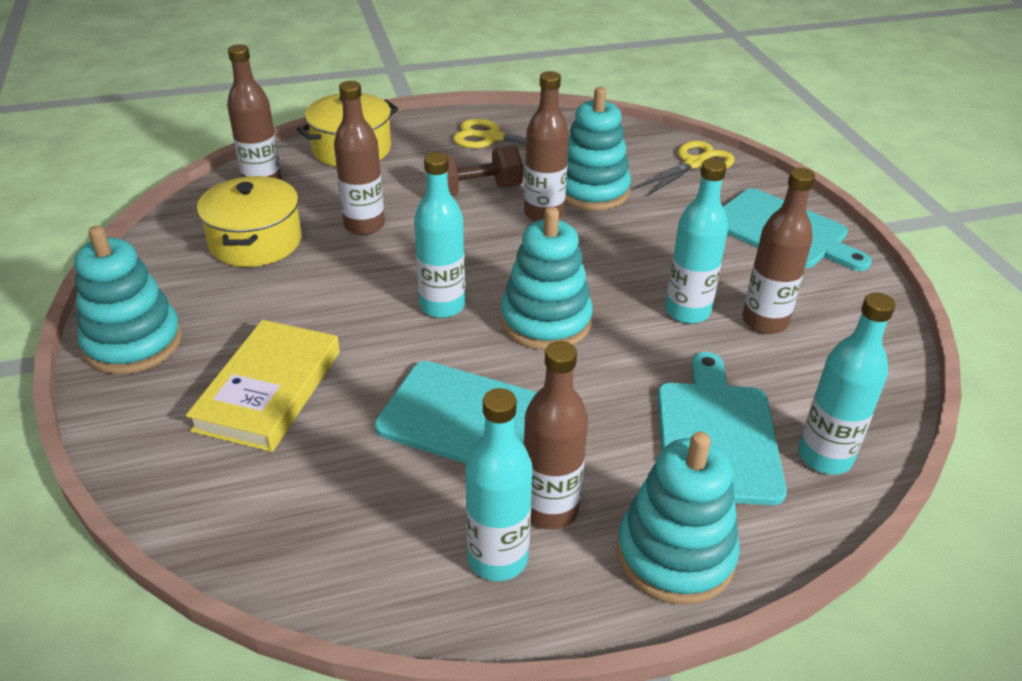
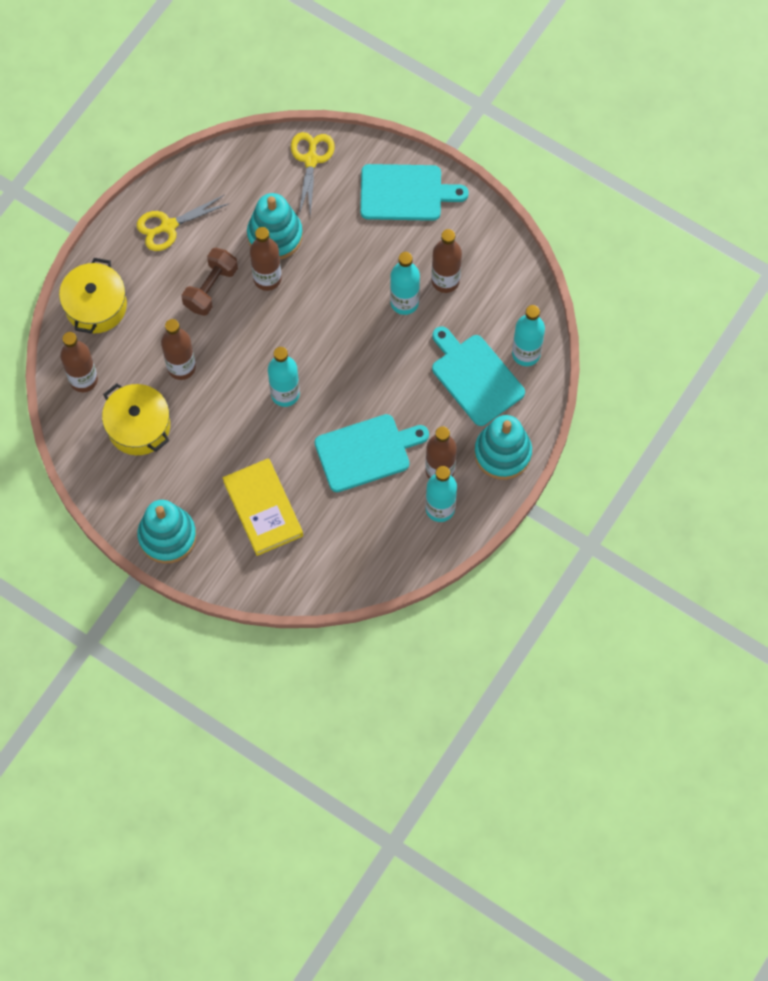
camera: 40 degrees left, 30 degrees up
(545, 321) = (344, 364): turquoise stacking toy -> none

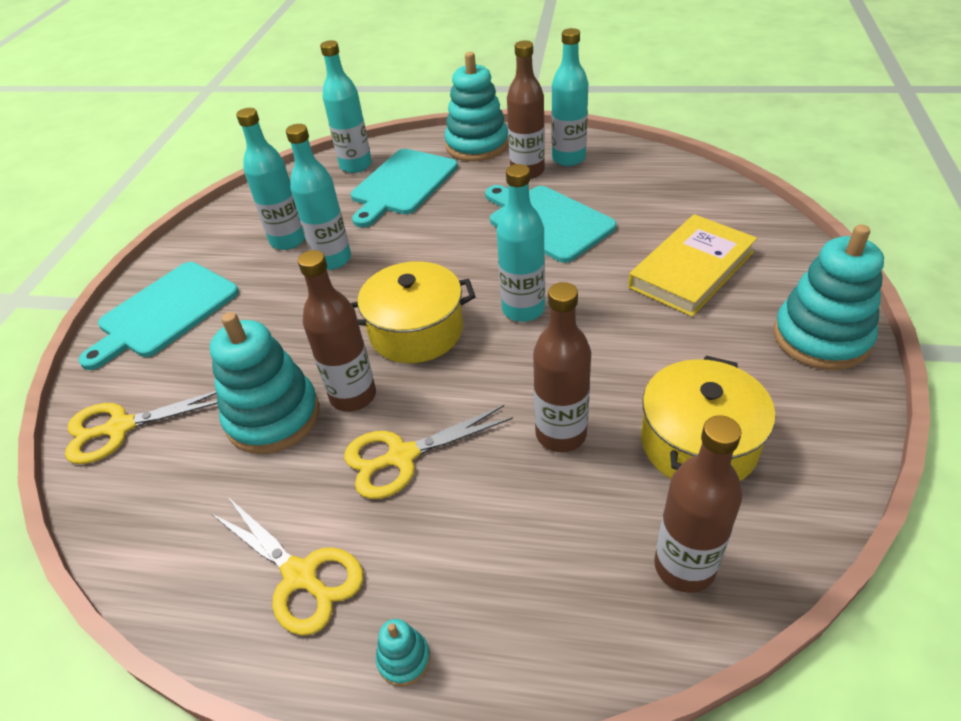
camera: 110 degrees left, 25 degrees down
(96, 306) = (526, 623): yellow pot -> yellow pot (416, 331)
(107, 255) = (404, 659): none -> turquoise stacking toy
(211, 288) = (401, 457): brown dumbbell -> yellow scissors
(405, 193) = (165, 312): turquoise cutting board -> turquoise cutting board turned 120 degrees counterclockwise
(445, 281) = (288, 240): brown bottle -> turquoise bottle

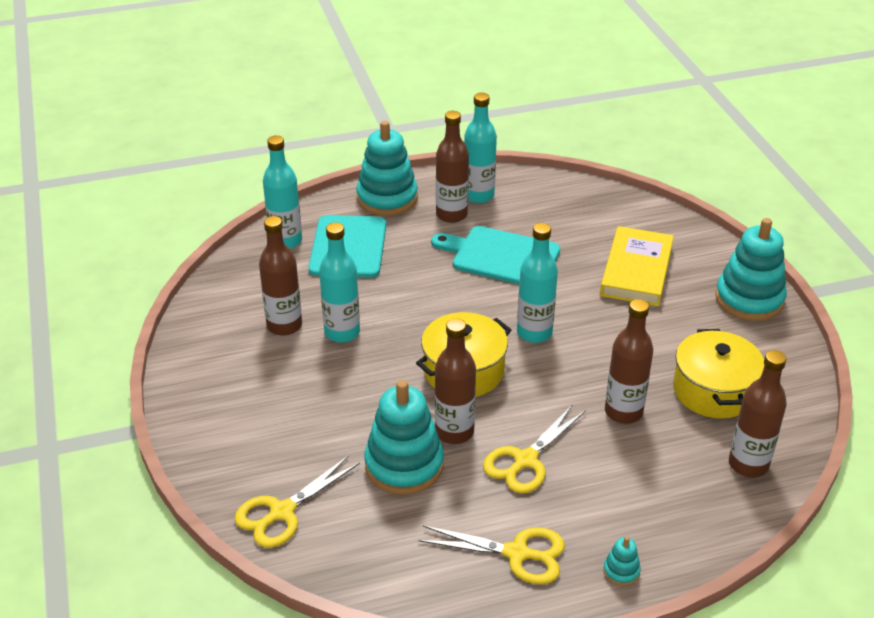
camera: 30 degrees left, 5 degrees down
(165, 312) = (227, 416): turquoise cutting board -> none
(288, 240) = (284, 325): turquoise bottle -> brown bottle

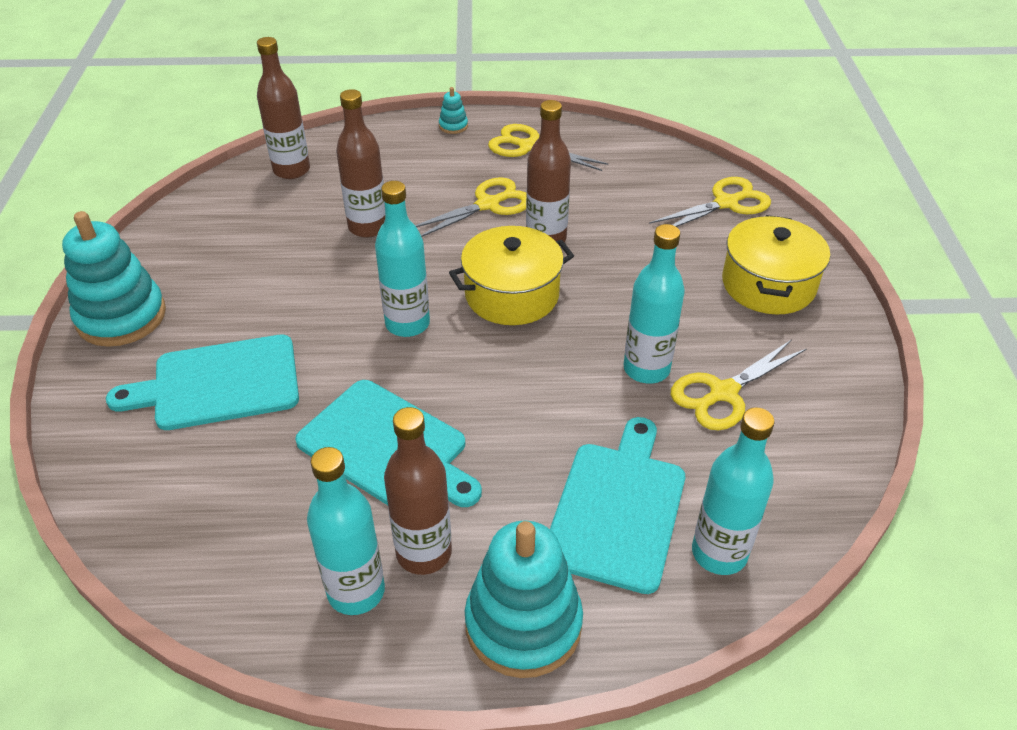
camera: 165 degrees left, 5 degrees up
(284, 325) = (722, 393): brown bottle -> yellow scissors
(404, 465) = (605, 219): turquoise stacking toy -> none
(636, 271) = (219, 384): yellow book -> turquoise cutting board
(713, 390) = (263, 230): yellow pot -> yellow pot (768, 285)

